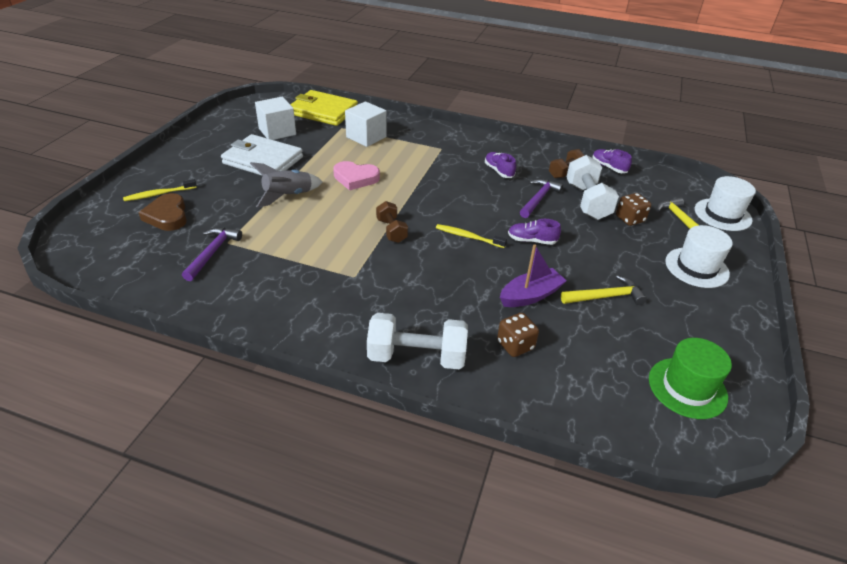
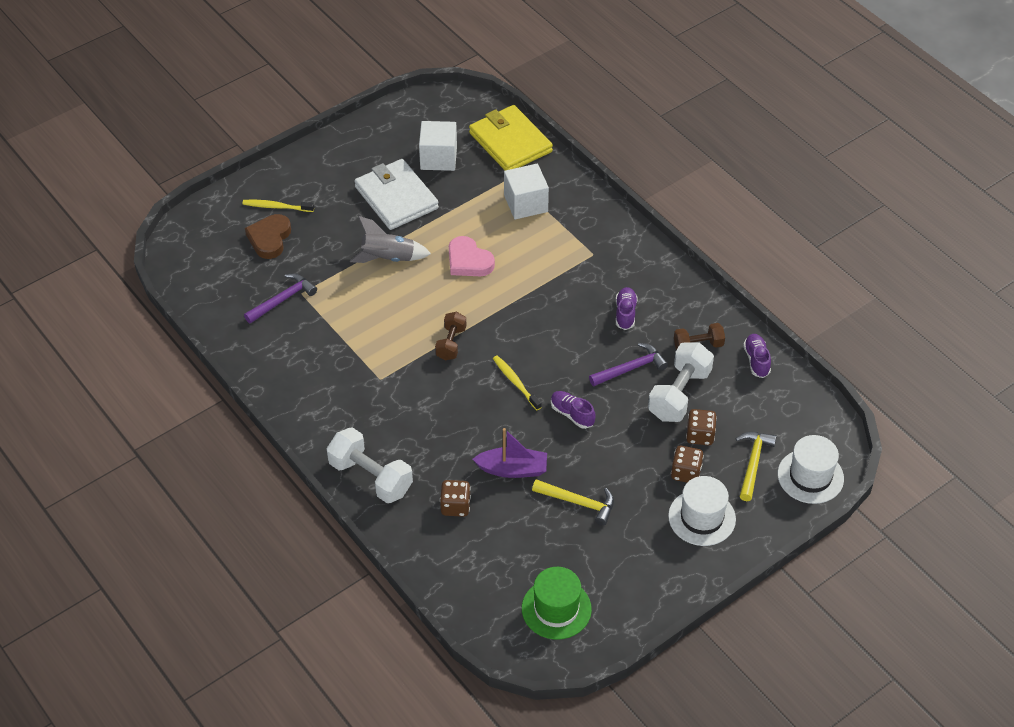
camera: 35 degrees right, 10 degrees up
(650, 244) = (686, 473): none -> brown dice

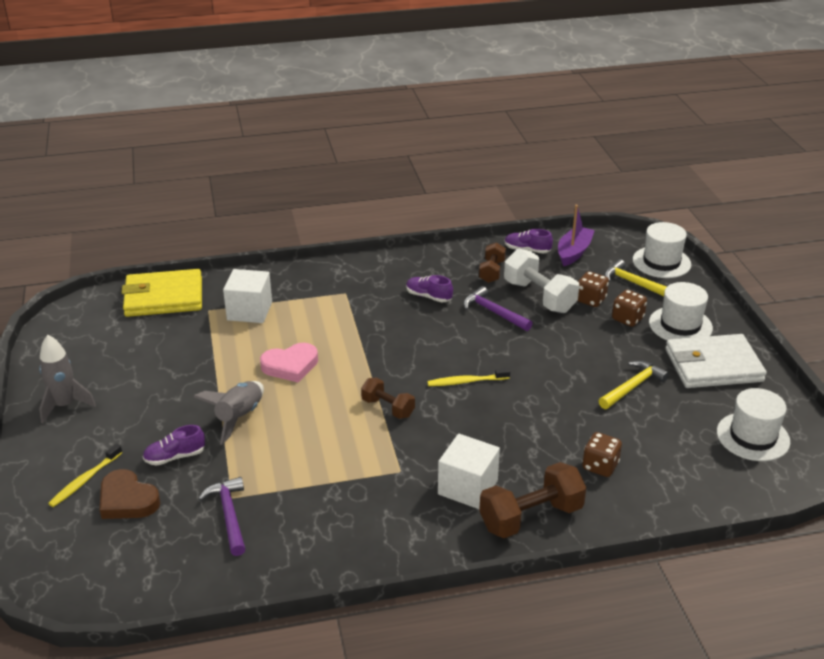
camera: 65 degrees left, 15 degrees down
(346, 155) = (65, 405): none -> grey rocket
(370, 477) = (531, 517): white dumbbell -> brown dumbbell
(396, 198) = (162, 387): white wallet -> white wallet (713, 365)
(438, 158) = (137, 345): white cube -> white cube (467, 487)
(512, 469) = (572, 415): purple boat -> purple boat (574, 252)
(556, 609) = (753, 437): green hat -> white hat
(572, 414) = (526, 360): purple shoe -> purple shoe (175, 457)
(631, 368) = (493, 312): purple hammer -> purple hammer turned 45 degrees counterclockwise

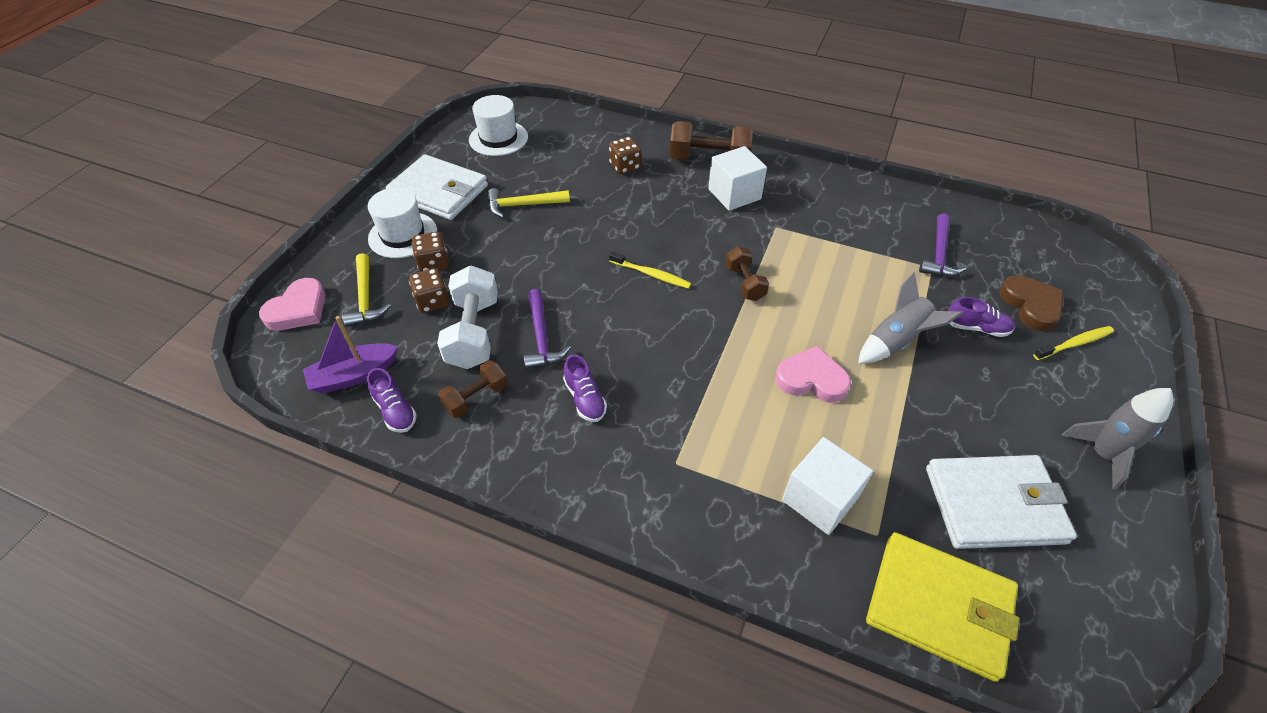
camera: 145 degrees left, 15 degrees up
(140, 349) = (994, 505): none -> white wallet
(661, 262) = (298, 309): white hat -> pink heart

